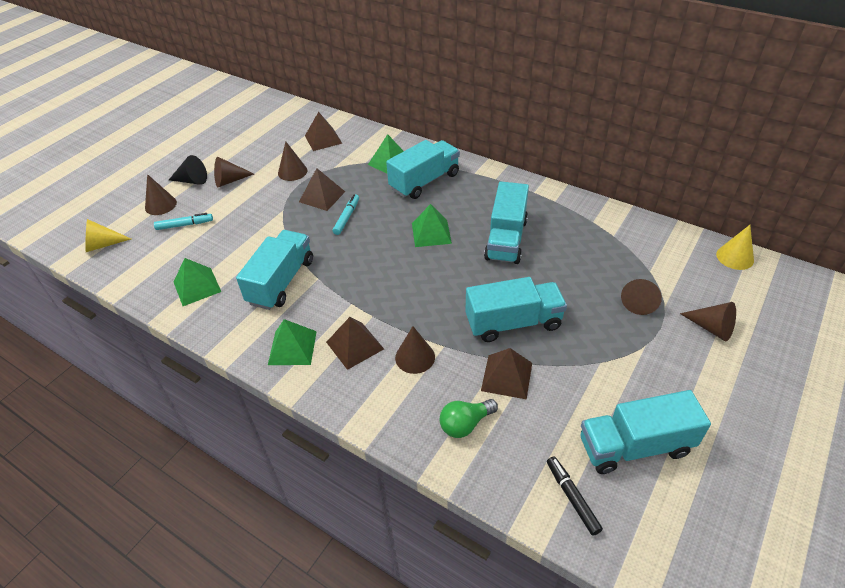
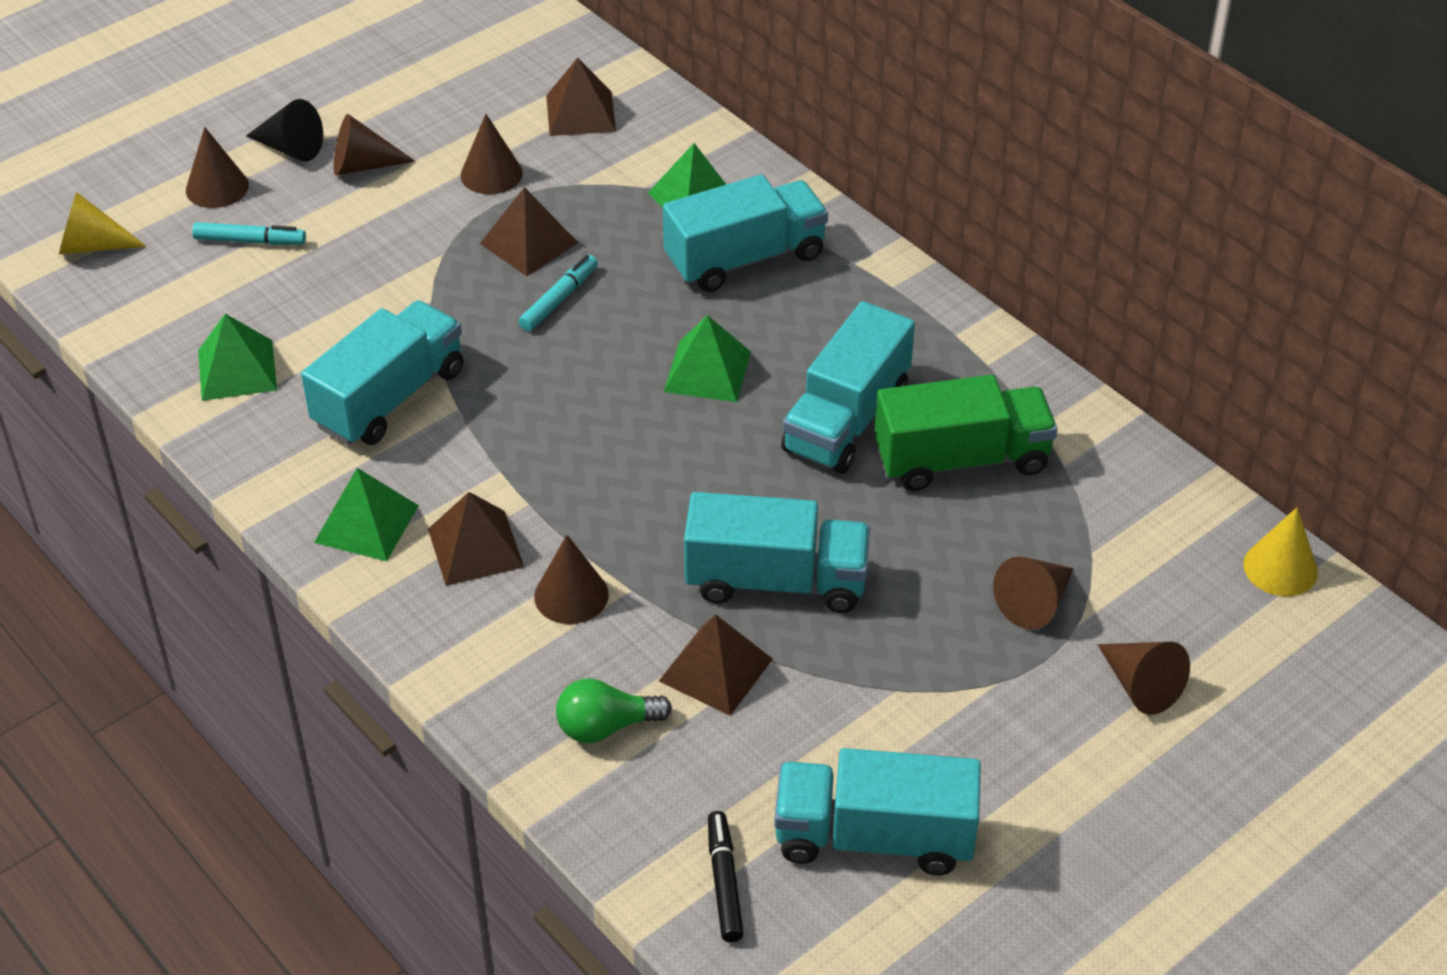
camera: 15 degrees right, 0 degrees up
(567, 244) = (961, 460): none -> green truck

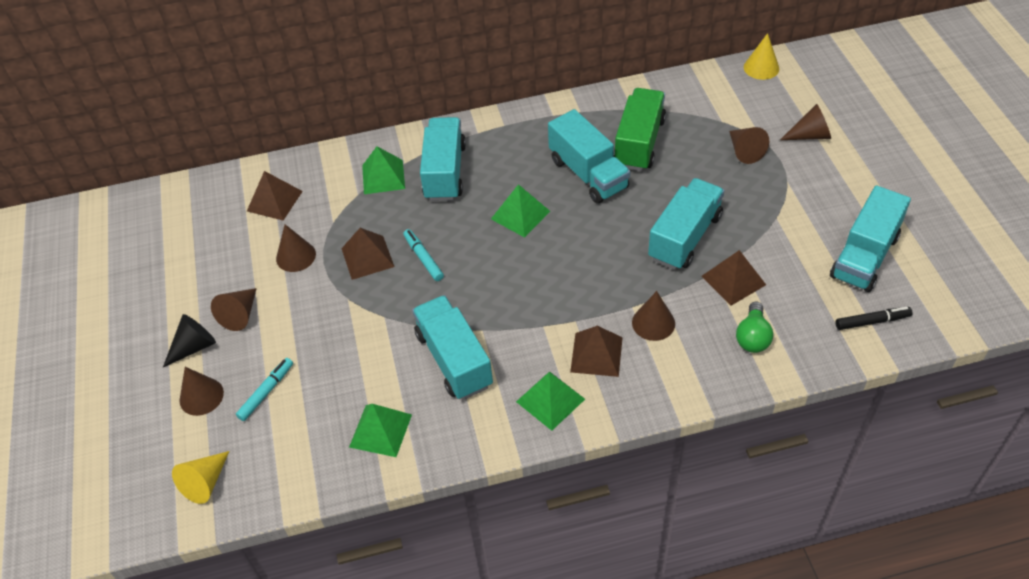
camera: 60 degrees left, 5 degrees up
(724, 882) = (872, 321): black marker -> black marker turned 150 degrees clockwise

